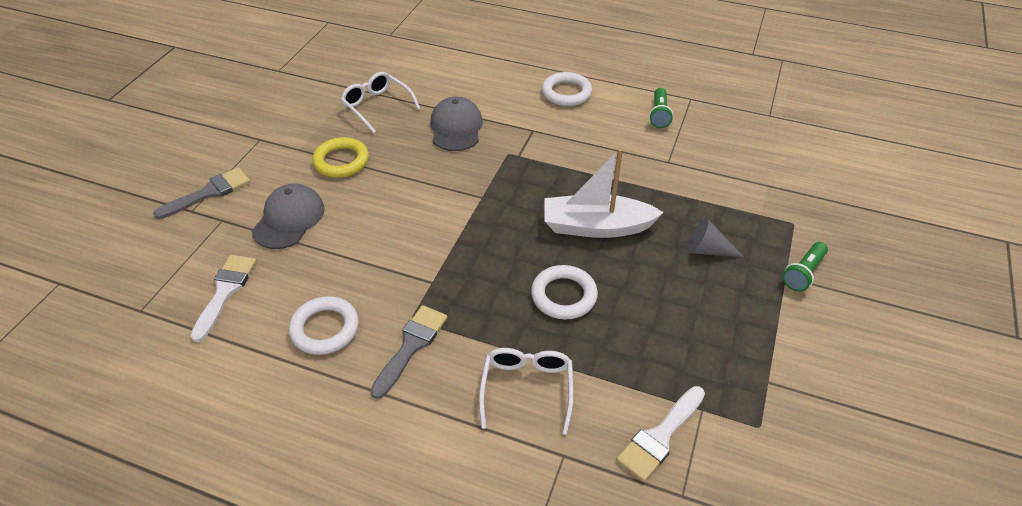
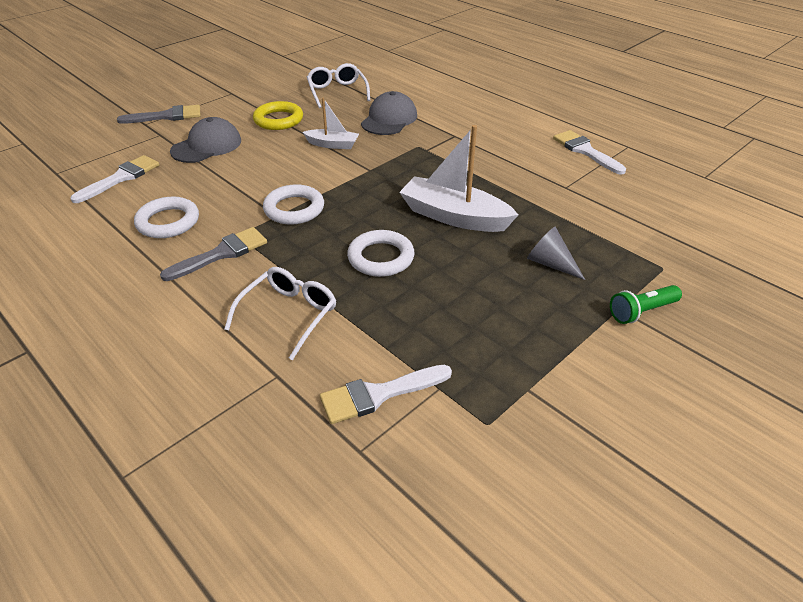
camera: 25 degrees right, 5 degrees down
(422, 177) = (332, 144): none -> white boat
(566, 93) = (507, 117): white ring -> white ring (294, 209)
(659, 115) = (585, 151): green flashlight -> white brush

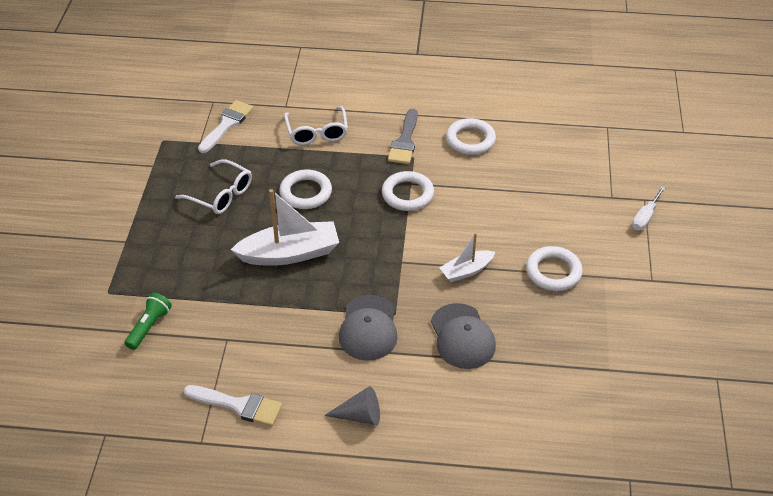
camera: 140 degrees right, 5 degrees up
(121, 178) = (559, 148): white brush -> none
(166, 116) = (645, 217): grey brush -> white screwdriver
(207, 146) = (557, 208): grey cap -> grey cap (368, 328)
(278, 120) = (553, 272): yellow ring -> white ring
(337, 92) = (563, 347): white glasses -> white glasses (220, 194)
(550, 263) = (190, 251): grey cone -> grey cone (360, 415)
(641, 312) = (109, 247): green flashlight -> green flashlight (149, 326)

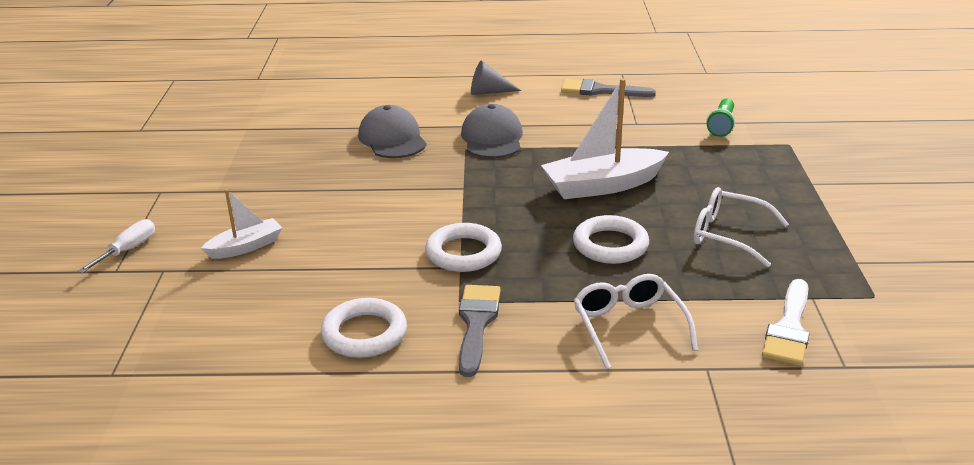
camera: 175 degrees right, 15 degrees down
(239, 405) = (600, 91): white brush -> grey brush
(466, 271) = (384, 185): white boat -> white boat (245, 247)
(553, 272) = (278, 190): white ring -> none

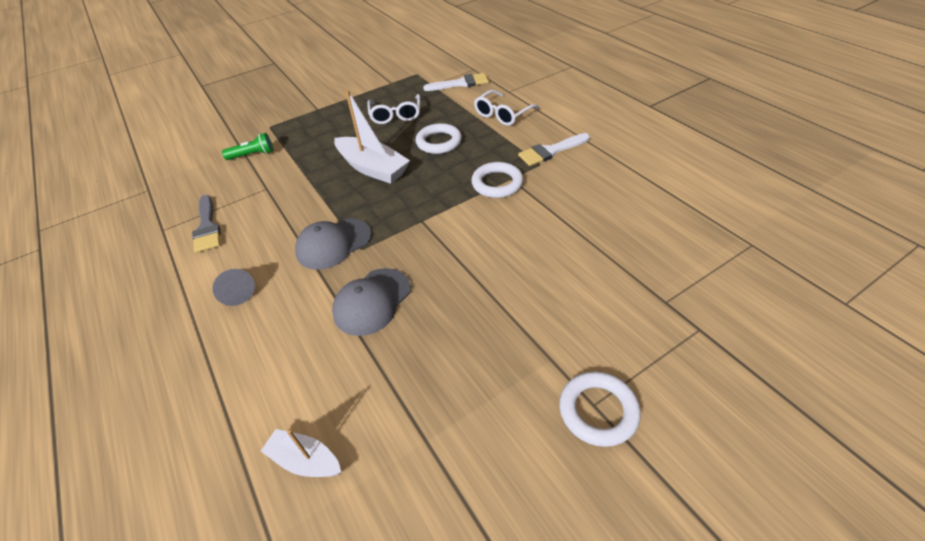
camera: 120 degrees left, 15 degrees up
(128, 250) = (676, 344): white screwdriver -> none
(245, 247) = (595, 278): white boat -> white boat (305, 460)
(364, 333) = (602, 179): white ring -> white ring (598, 411)
(476, 323) = (551, 151): grey brush -> white brush

